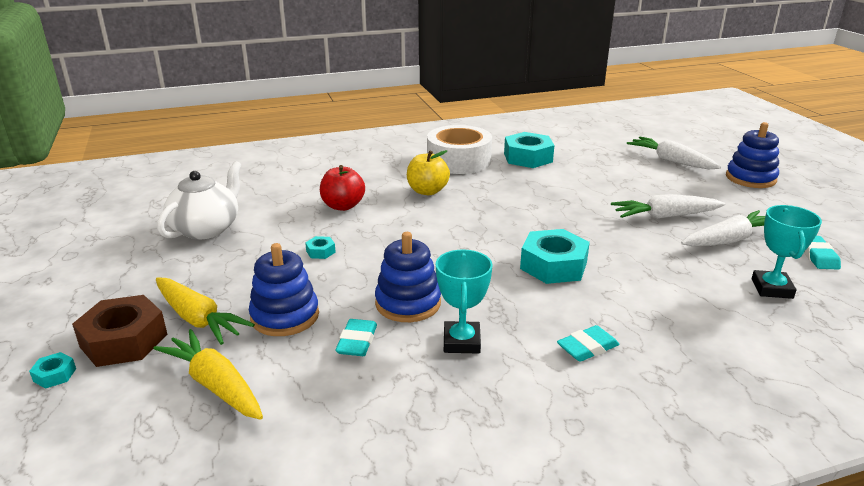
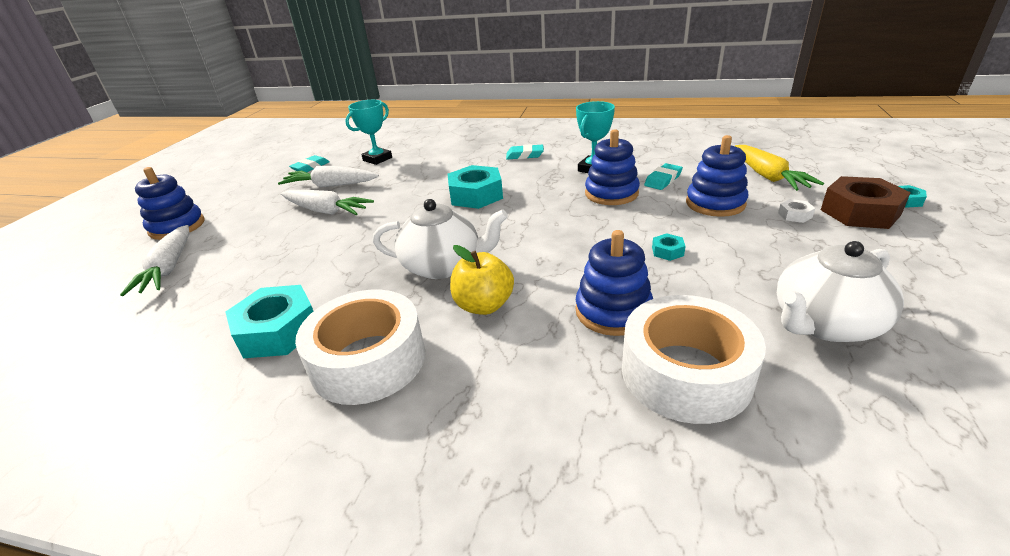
camera: 145 degrees left, 5 degrees up
(198, 319) = (795, 215): yellow carrot -> white nut
(290, 191) = (685, 373): none -> white tape
(343, 206) = (613, 311): red apple -> blue stacking toy
(486, 203) = (443, 266): none -> white teapot

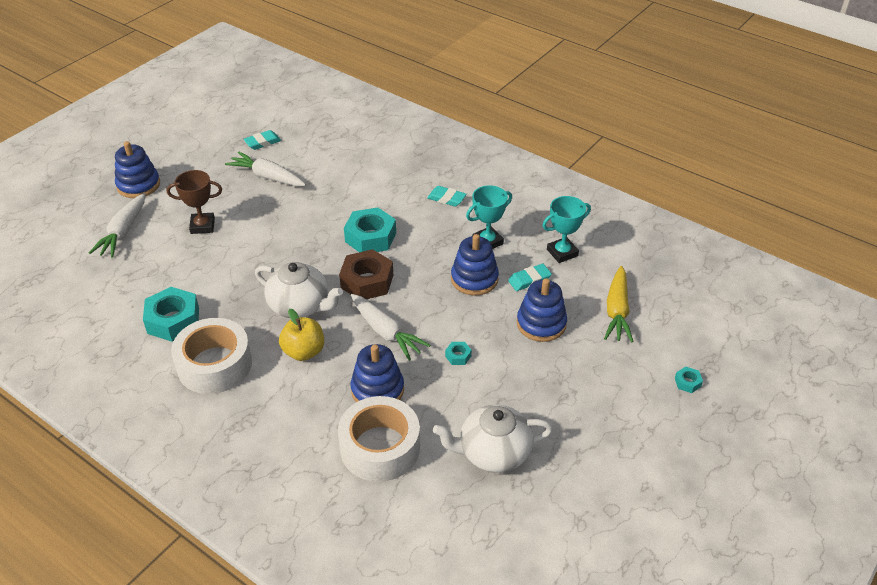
camera: 20 degrees right, 10 degrees up
(275, 236) = (202, 226): none -> brown trophy
(326, 211) = (250, 210): white carrot -> white carrot (386, 332)
(377, 159) = (322, 153): turquoise trophy -> turquoise trophy (562, 253)
(795, 215) = (585, 361): white nut -> none
(859, 212) = (636, 378): brown nut -> brown nut (367, 281)

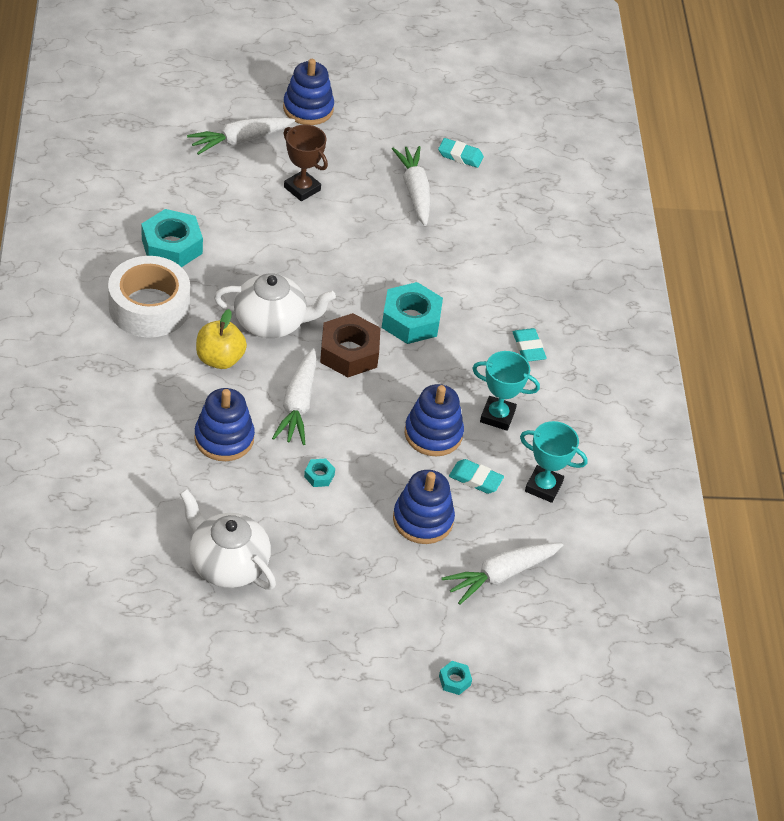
camera: 45 degrees right, 5 degrees up
(300, 306) = (271, 322): white teapot -> white teapot turned 75 degrees counterclockwise
(380, 447) = (161, 478): white tape -> none
(617, 311) = (500, 575): yellow carrot -> white carrot

